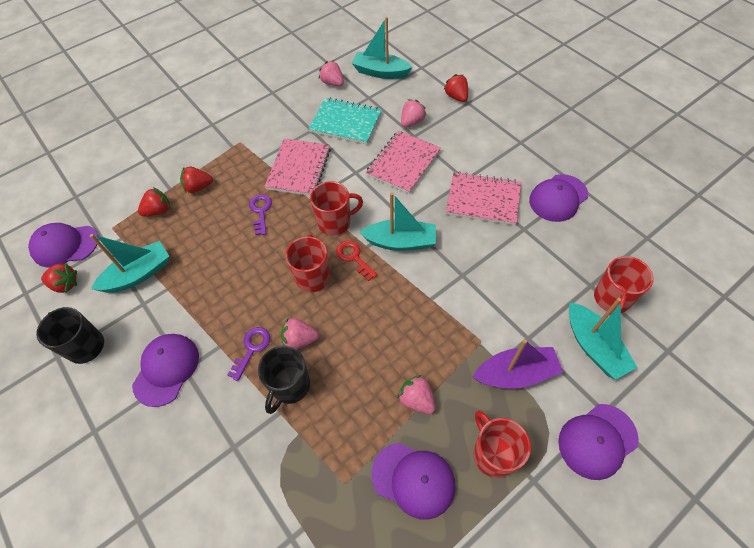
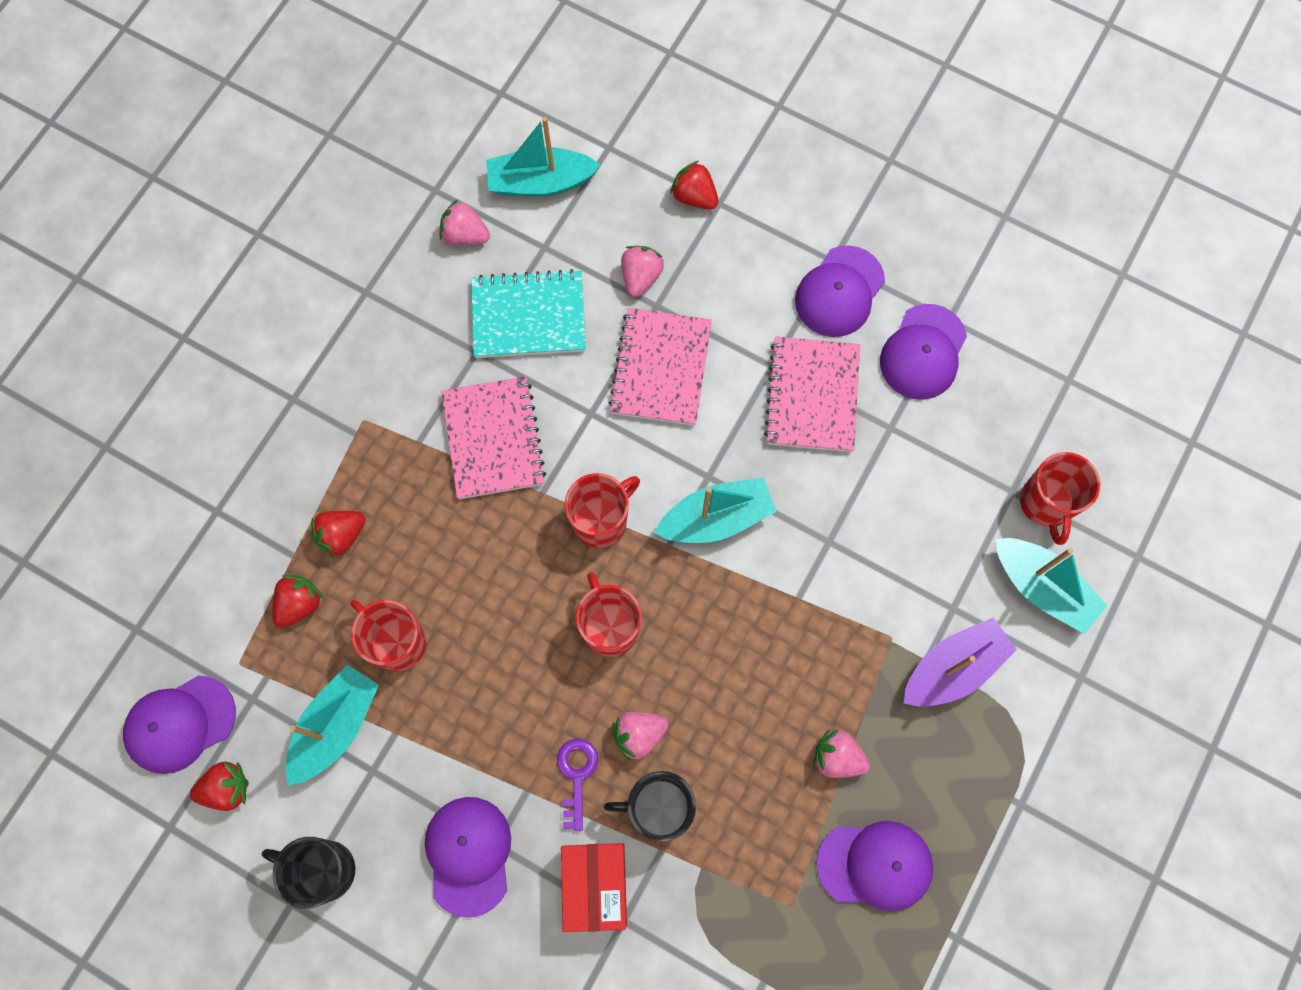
camera: 25 degrees left, 15 degrees up
(228, 417) = (595, 885): none -> red box
(260, 211) = (471, 543): purple key -> none
(290, 386) = (658, 808): black mug -> black mug turned 90 degrees clockwise
(354, 258) = (657, 572): red key -> none
(483, 200) = (812, 396): pink notebook -> pink notebook turned 75 degrees counterclockwise
(493, 454) = (961, 791): red mug -> red mug (397, 642)
(597, 441) = (1082, 721): purple cap -> purple cap (839, 292)

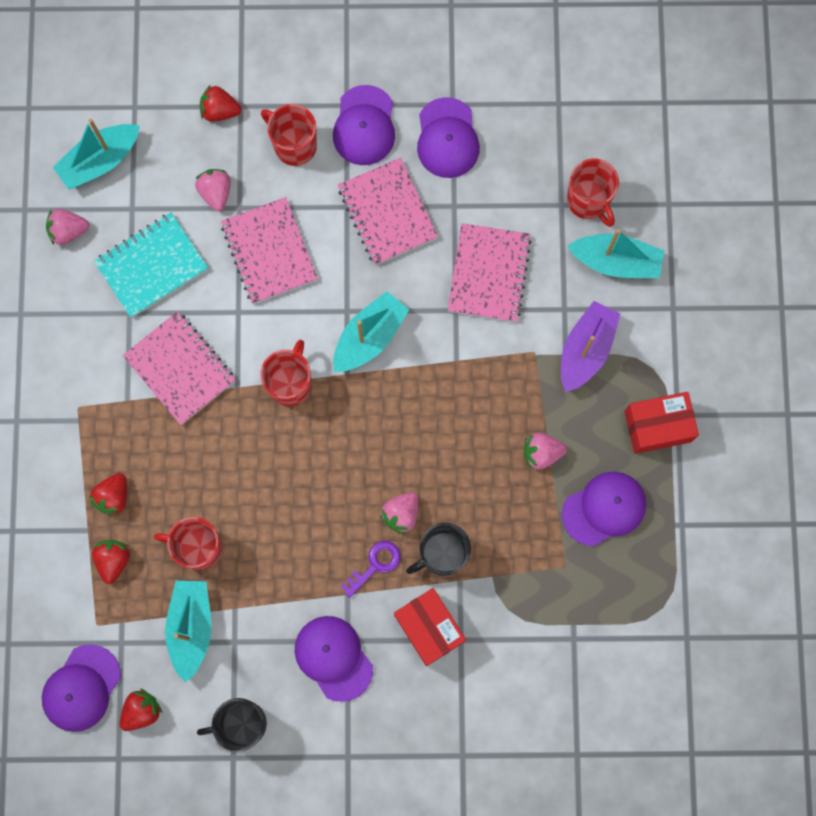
camera: 30 degrees left, 5 degrees up
(576, 776) = (375, 565): purple key -> purple key turned 75 degrees clockwise
(610, 627) = (339, 453): red mug -> red mug (294, 145)
(888, 522) = (489, 274): none -> pink notebook
(990, 804) = (657, 426): none -> red box

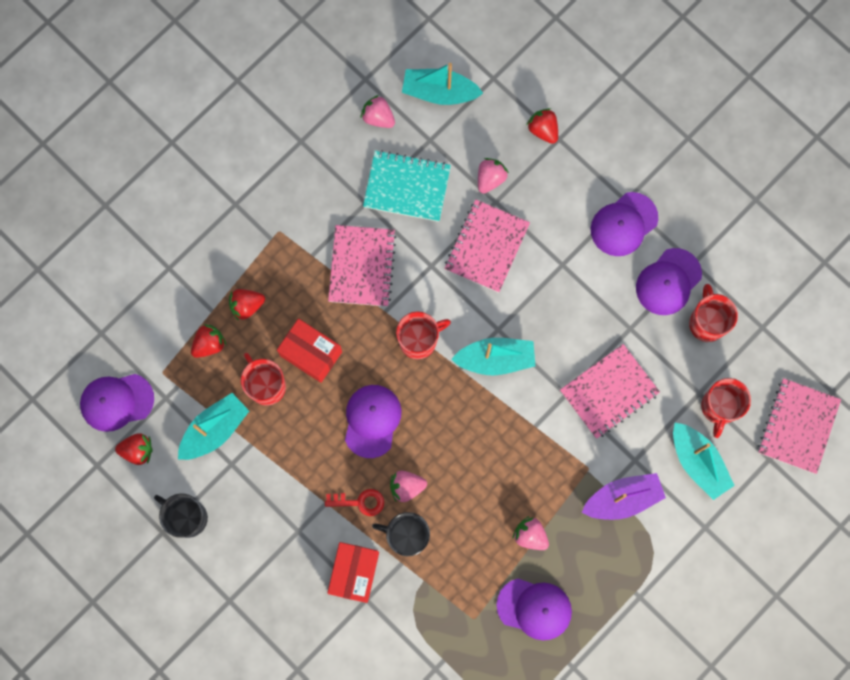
camera: 45 degrees right, 0 degrees up
(294, 145) = (567, 195): red mug -> red mug (706, 322)
(333, 658) = (279, 533): purple cap -> purple cap (372, 420)
(375, 565) = (360, 502): purple key -> red key
(387, 213) = (583, 292): pink notebook -> pink notebook (797, 426)
(657, 426) = (620, 591): red box -> red box (311, 353)

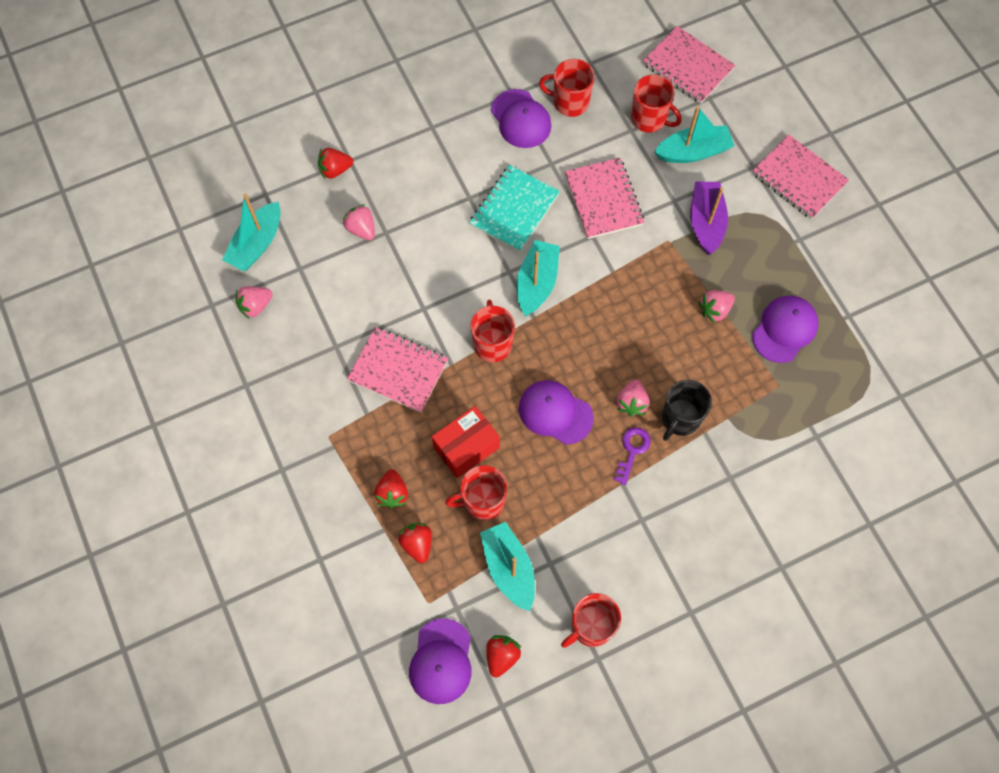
camera: 70 degrees left, 10 degrees down
(187, 517) = (591, 627): black mug -> red mug
(354, 573) = (701, 480): red box -> none
(360, 502) = (632, 451): red key -> purple key
(407, 187) = (336, 304): turquoise notebook -> turquoise notebook (514, 210)
(486, 247) = (425, 254): pink notebook -> pink notebook (798, 178)
(623, 224) = (453, 136): purple cap -> none

